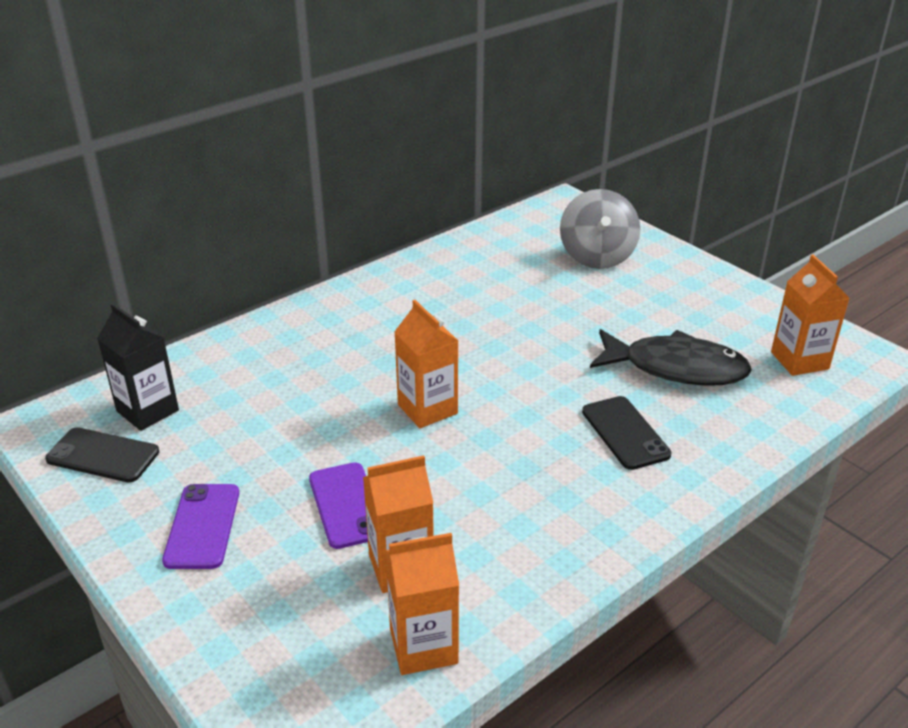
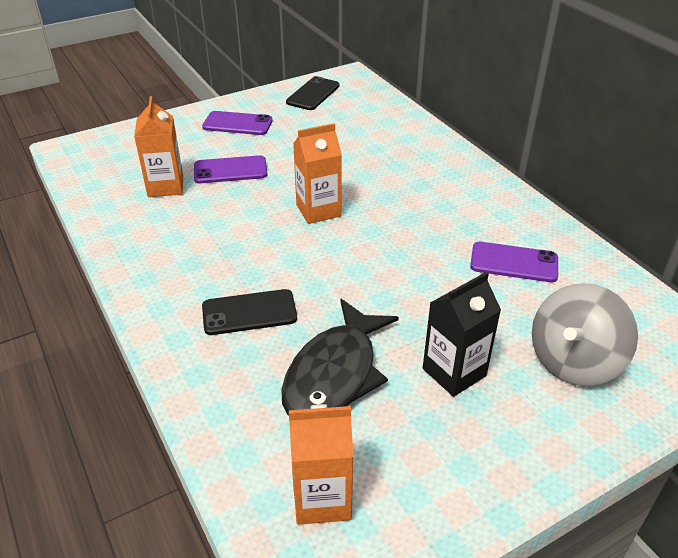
camera: 100 degrees right, 5 degrees up
(147, 411) = (352, 105): black carton -> black carton (454, 372)
(423, 646) = (102, 189): orange carton -> none
(482, 281) = (514, 262): none -> purple phone
(597, 256) = (574, 361): grey spinning top -> grey spinning top turned 60 degrees counterclockwise

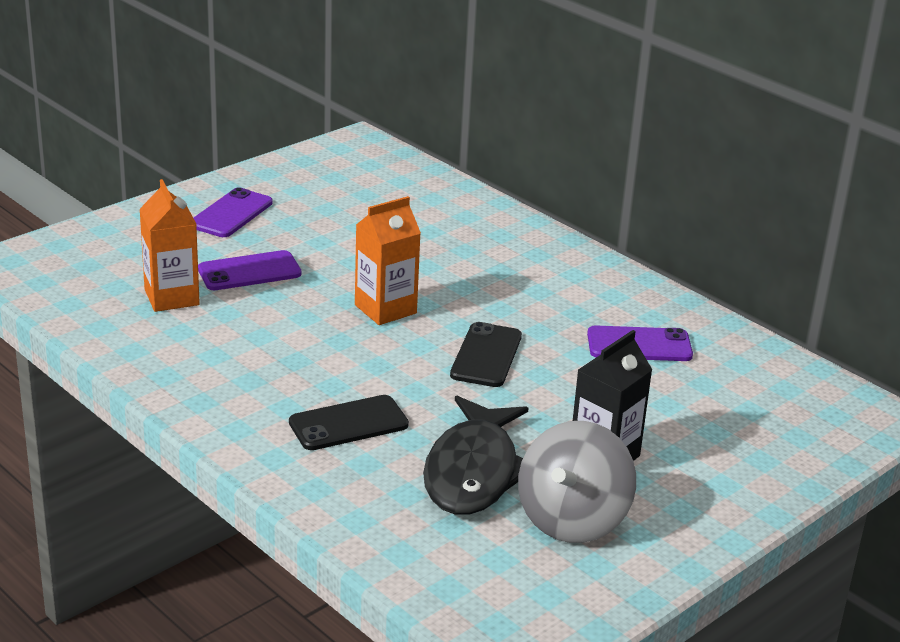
camera: 15 degrees left, 10 degrees down
(237, 124) = (231, 214): purple phone -> purple phone turned 60 degrees counterclockwise
(313, 94) = (318, 168): black phone -> black phone (486, 355)
(322, 498) = (503, 577): orange carton -> none
(574, 361) = (729, 433): grey spinning top -> grey spinning top (572, 520)

